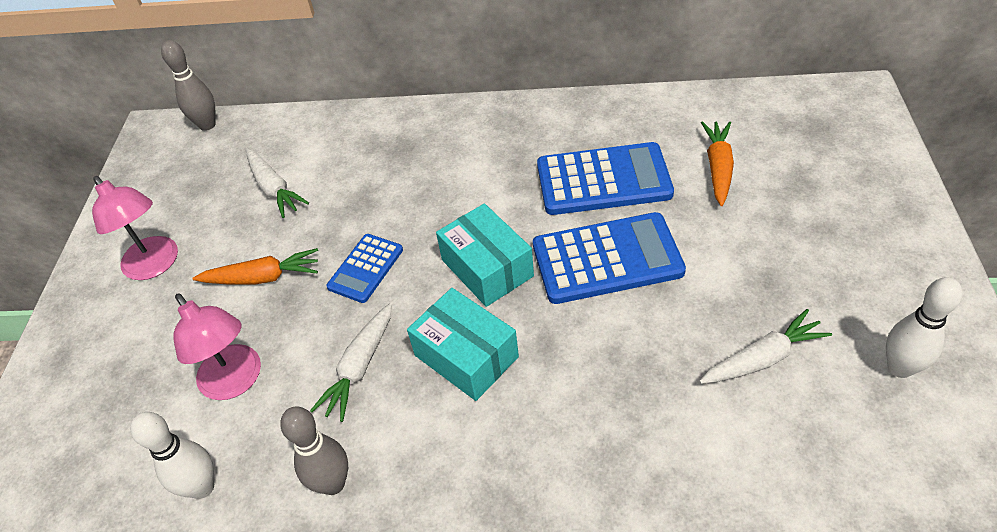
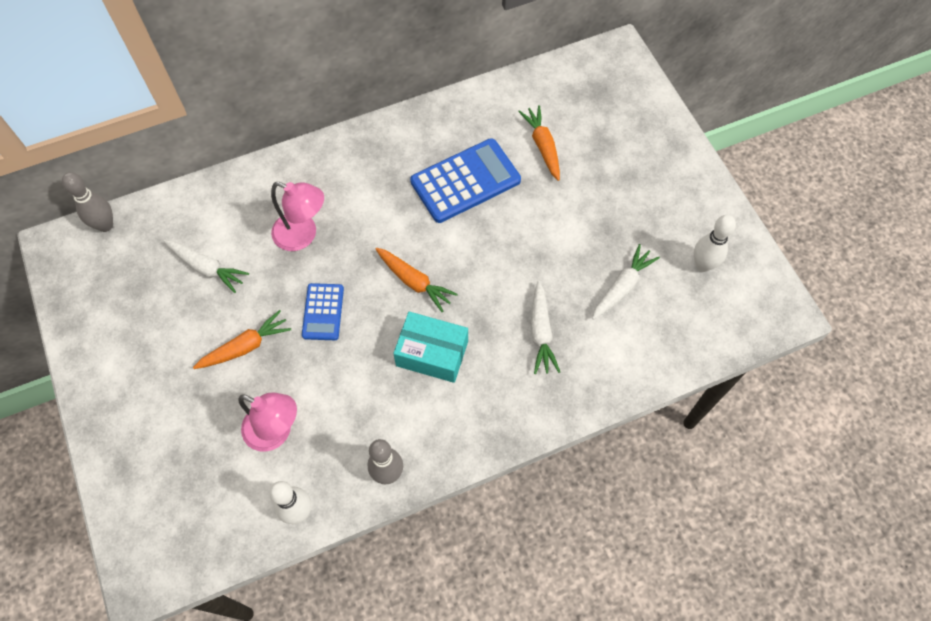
camera: 30 degrees left, 15 degrees up
(156, 265) = (148, 366): pink lamp -> pink lamp (303, 235)
(360, 366) = (361, 388): white carrot -> white carrot (541, 332)
(487, 268) = (414, 281): turquoise box -> orange carrot
(607, 259) = (495, 246): blue calculator -> none

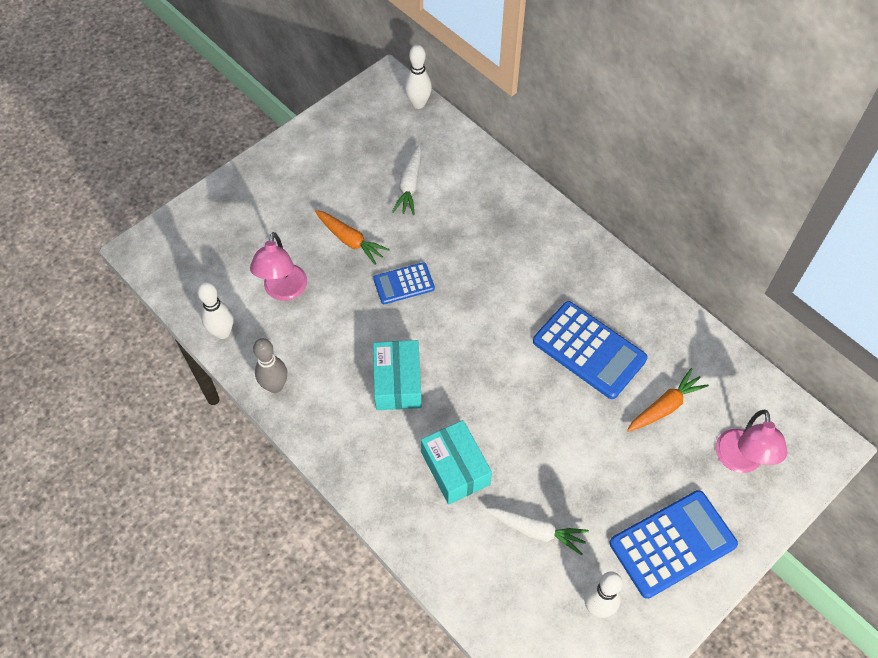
camera: 70 degrees right, 5 degrees down
(105, 225) = (418, 104): grey bowling pin -> white bowling pin
(303, 235) = (471, 241): pink lamp -> pink lamp (740, 461)
(414, 281) = (463, 343): orange carrot -> none
(541, 332) = (455, 468): white carrot -> turquoise box
(666, 190) = (672, 544): none -> blue calculator

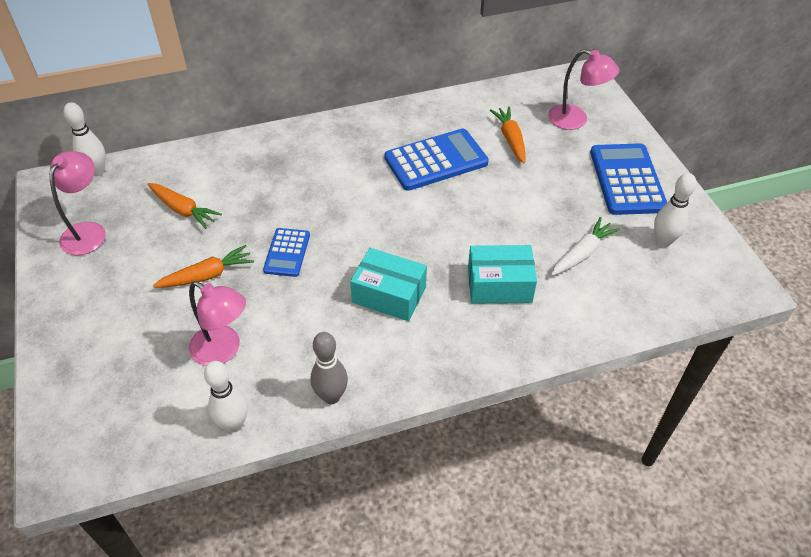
camera: 65 degrees left, 10 degrees down
(352, 137) = (88, 231): none -> pink lamp
(410, 185) = (183, 210): white carrot -> orange carrot

